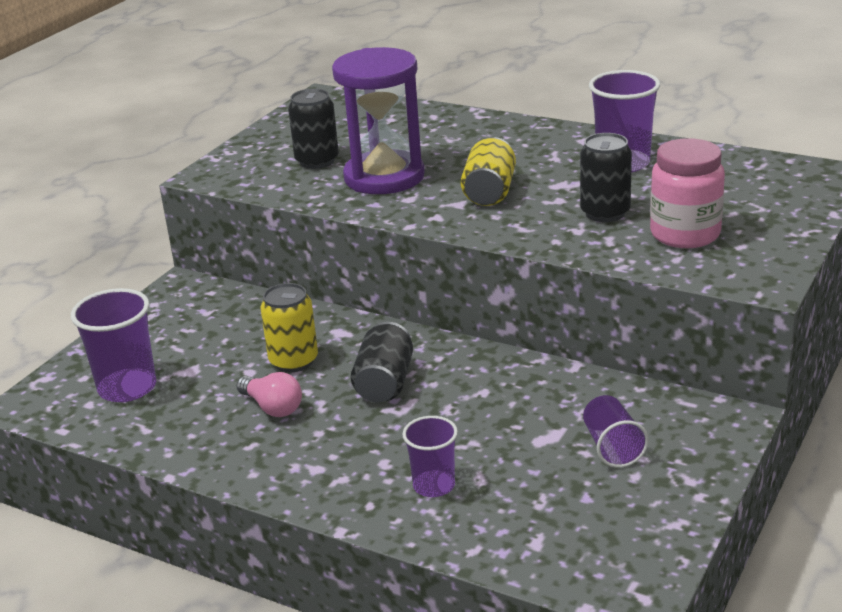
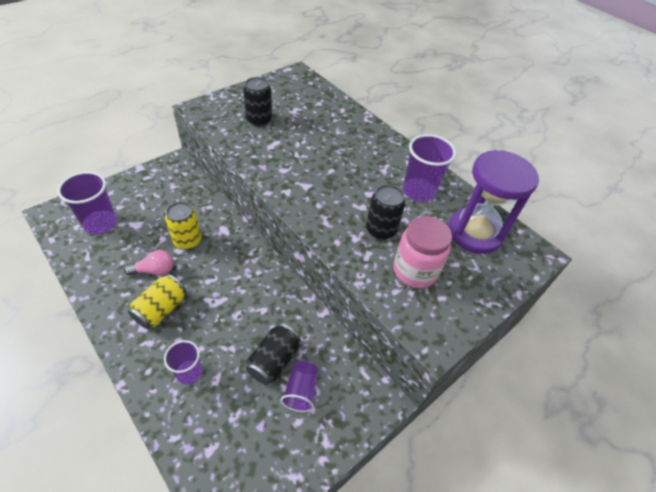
camera: 15 degrees right, 20 degrees up
(272, 407) = (154, 270): pink light bulb -> pink light bulb turned 75 degrees counterclockwise
(384, 177) = (283, 147): purple hourglass -> purple hourglass (474, 232)
(385, 383) = (219, 279): black can -> black can (274, 361)
(489, 192) = (329, 183): yellow can -> yellow can (161, 309)

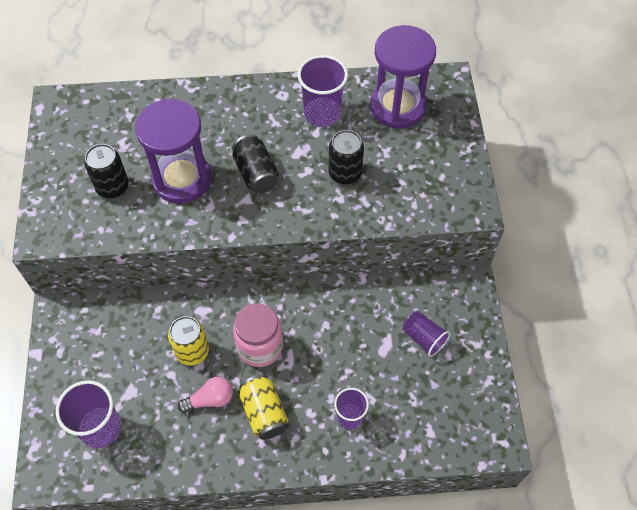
camera: 50 degrees left, 10 degrees up
(154, 270) = (210, 399): pink light bulb -> pink light bulb turned 45 degrees clockwise
(274, 361) = (383, 343): black can -> black can (256, 173)
(293, 147) = (182, 179): none -> purple hourglass
(415, 271) = (404, 177): pink jar -> pink jar (260, 347)

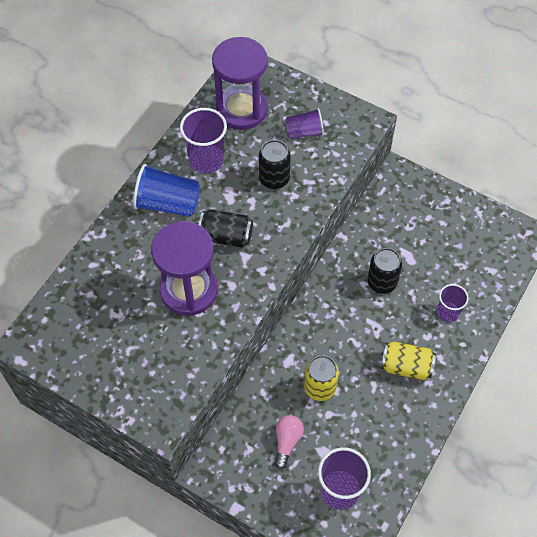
camera: 55 degrees left, 0 degrees up
(112, 187) = (155, 345): black can -> black can (382, 282)
(210, 399) = (370, 398): pink light bulb -> pink light bulb (287, 442)
(256, 114) = (168, 203): none -> blue cup
(260, 347) = (350, 338): pink jar -> none
(424, 338) = (419, 229): purple cup -> purple cup (304, 132)

